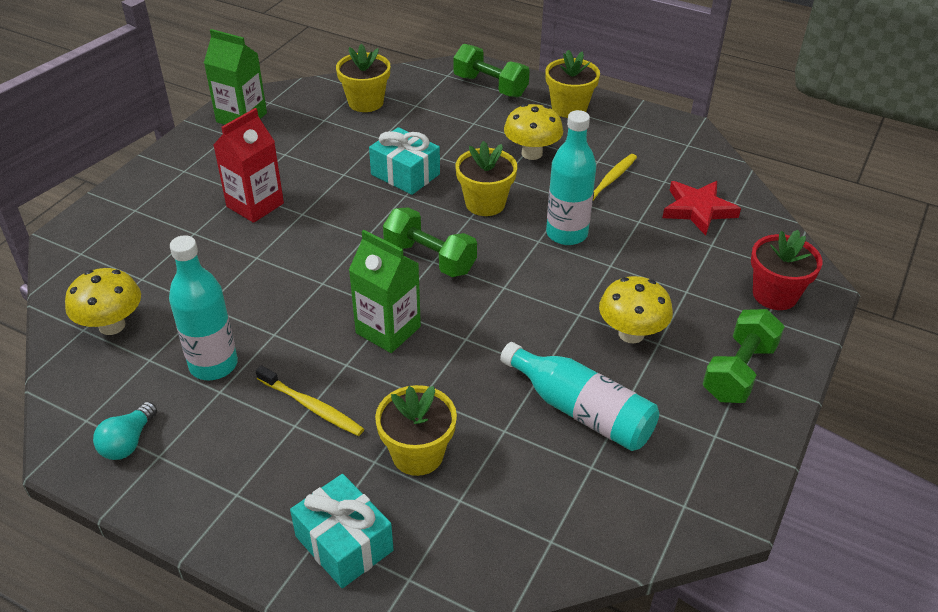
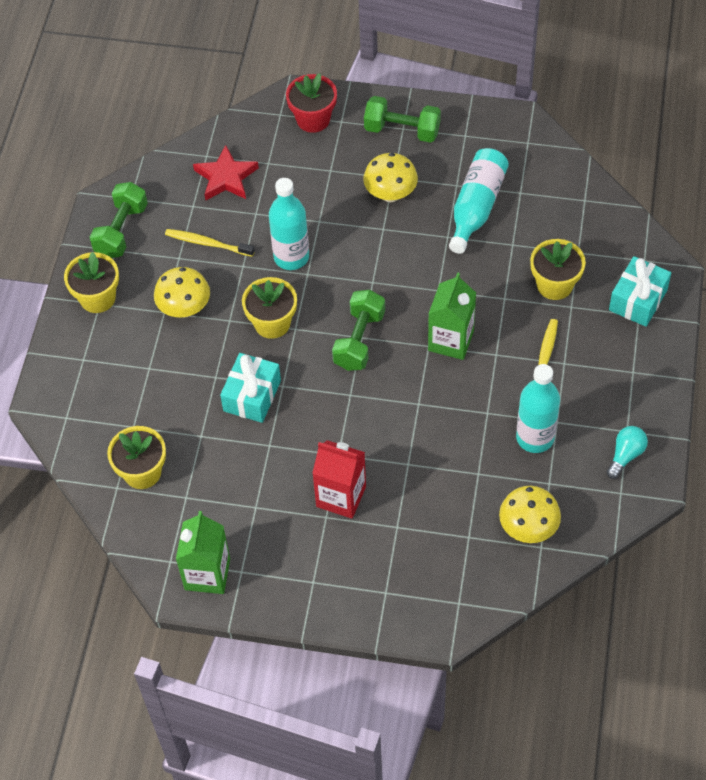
camera: 105 degrees left, 15 degrees up
(128, 442) = (625, 455): turquoise light bulb -> turquoise light bulb turned 60 degrees counterclockwise
(490, 86) = (77, 373): green dumbbell -> green dumbbell (121, 231)

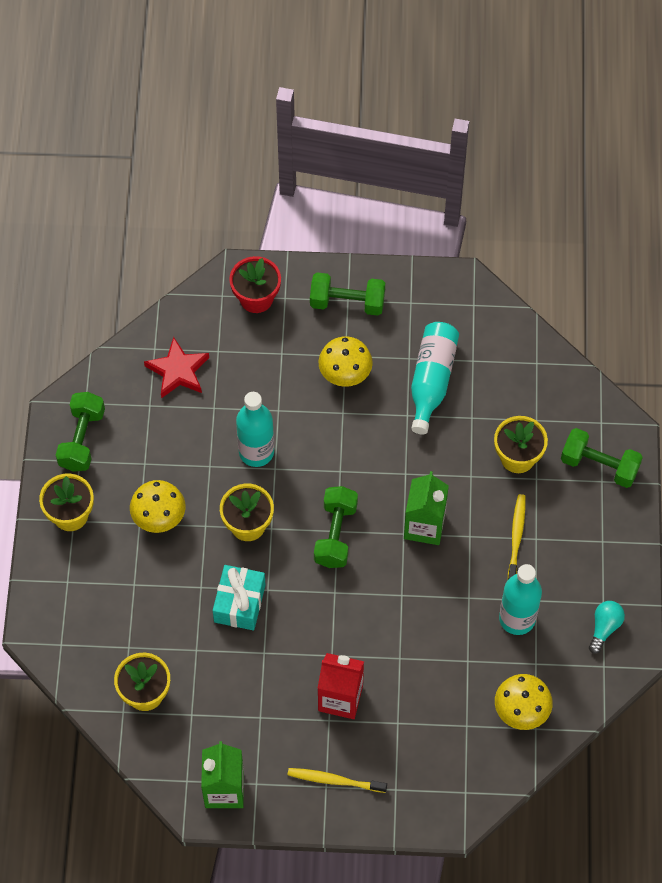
camera: 10 degrees left, 5 degrees up
(207, 243) = (170, 445): yellow toothbrush -> yellow toothbrush (334, 780)
(638, 300) = (599, 465): turquoise gift -> green dumbbell

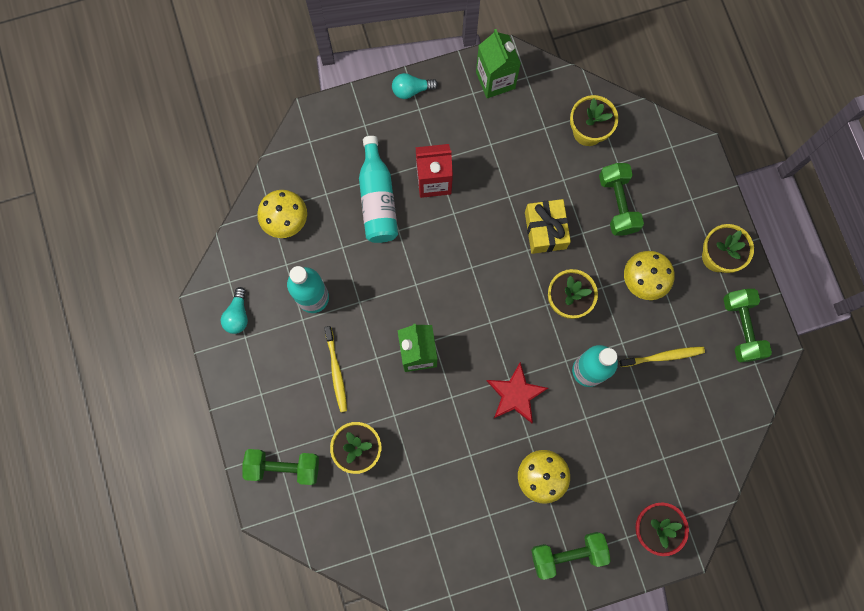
camera: 160 degrees right, 15 degrees up
(178, 371) = (690, 424): red star -> red star (515, 394)
(239, 603) = (545, 230): turquoise gift -> yellow gift
(326, 812) = (411, 90): none -> turquoise light bulb
(334, 780) = (414, 115): yellow toothbrush -> yellow toothbrush (663, 356)
(335, 534) = (490, 318): green dumbbell -> green dumbbell (617, 204)
(431, 380) = (461, 499): turquoise bottle -> turquoise bottle (377, 199)

